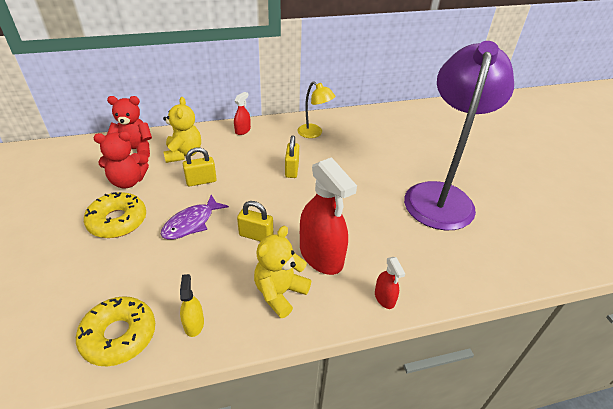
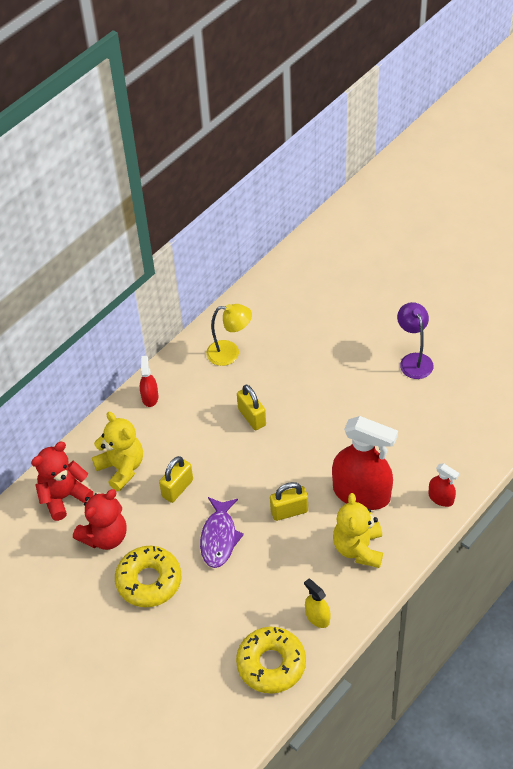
camera: 30 degrees left, 10 degrees up
(440, 195) = (413, 360): purple lamp -> purple lamp, size x0.43

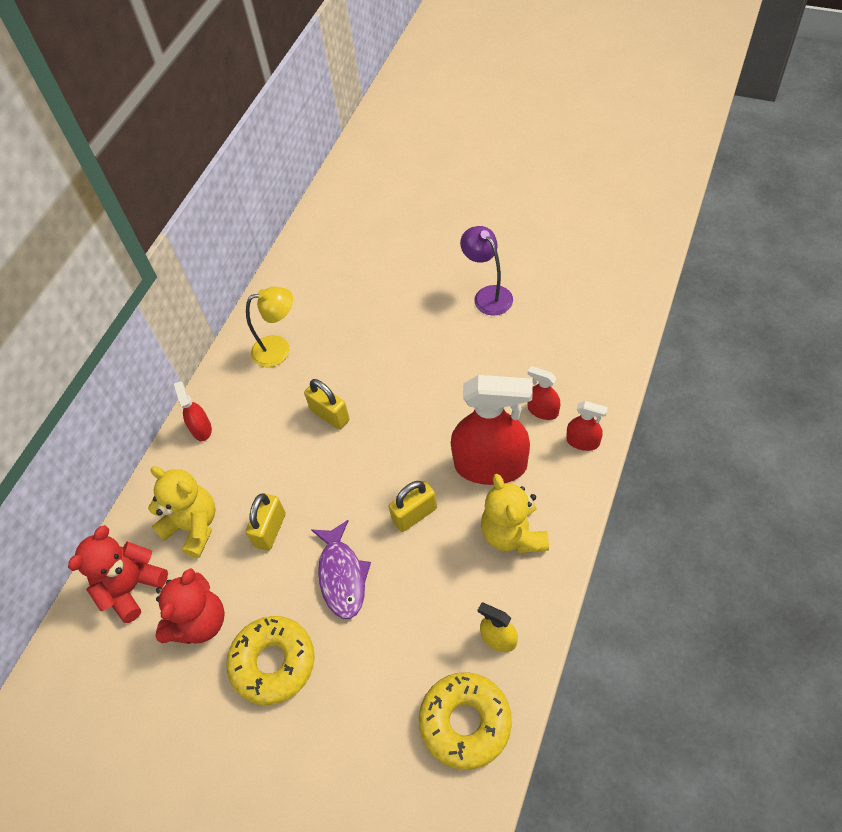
camera: 15 degrees left, 5 degrees up
(419, 465) = (543, 410): none -> red spray bottle

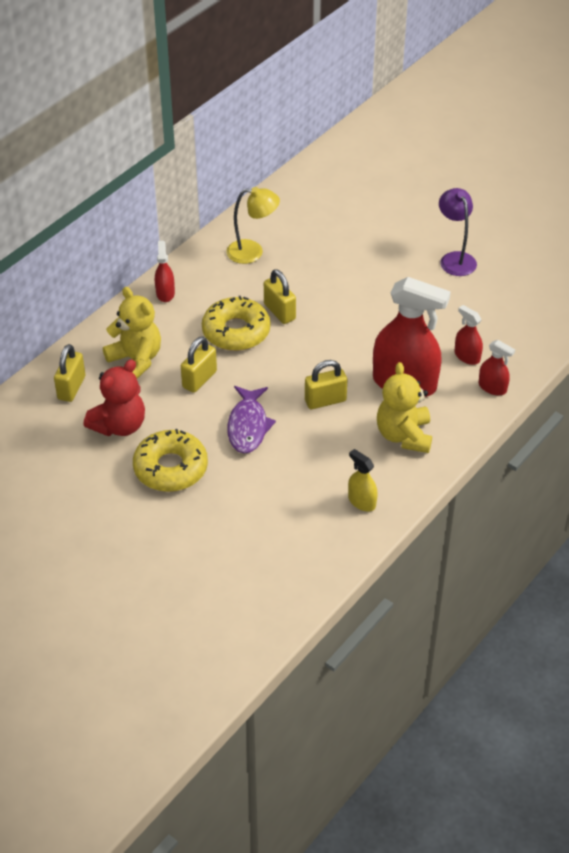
camera: 10 degrees right, 10 degrees down
(131, 587) = (71, 388): red teddy bear -> yellow padlock
(465, 723) = (312, 547): yellow donut -> yellow donut (236, 331)

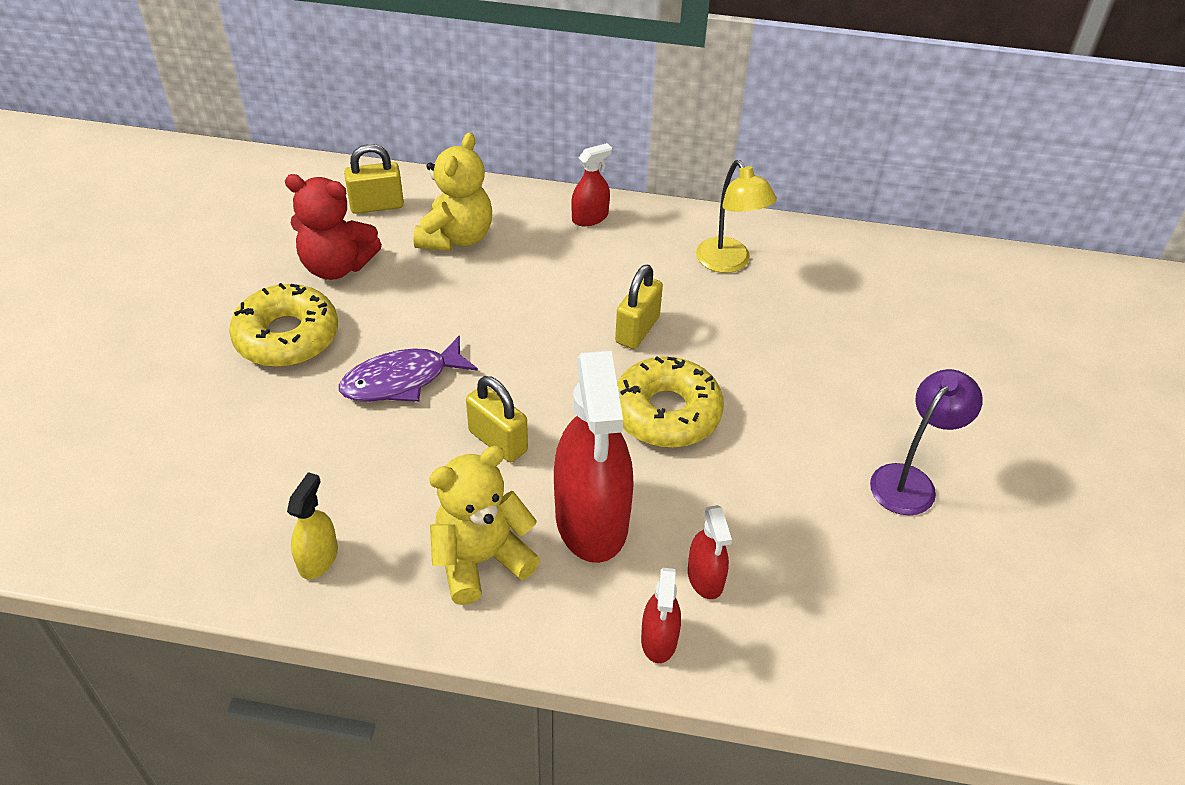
camera: 60 degrees right, 0 degrees up
(199, 379) = (459, 303): yellow padlock -> none
(236, 331) = (569, 303): yellow donut -> yellow donut (666, 413)
(467, 356) = (705, 578): red spray bottle -> red spray bottle turned 150 degrees clockwise

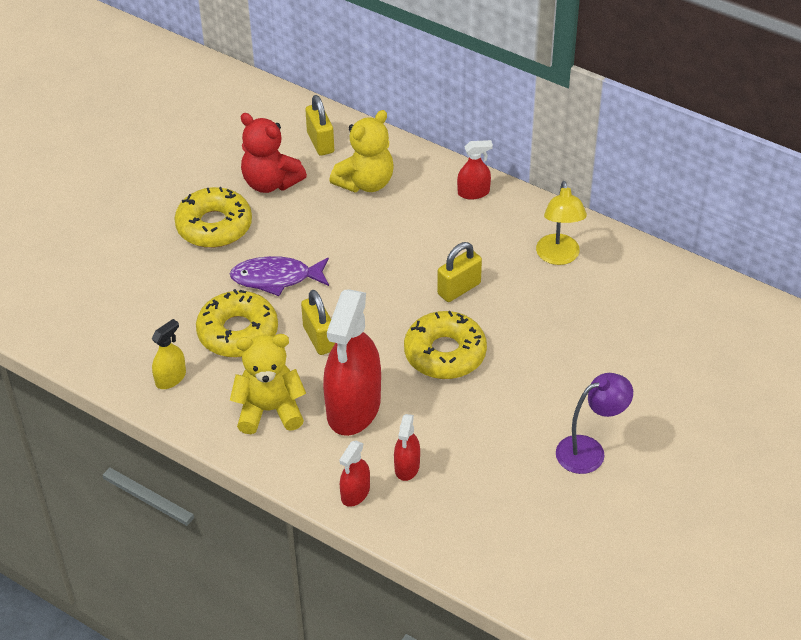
camera: 25 degrees right, 0 degrees up
(377, 206) = (320, 142): yellow padlock -> yellow padlock turned 60 degrees clockwise
(384, 465) = (238, 332): none -> yellow donut

